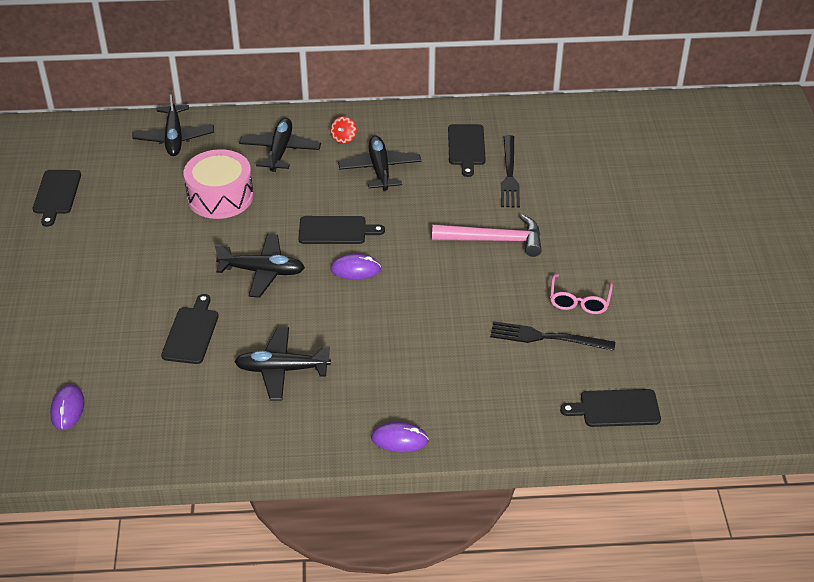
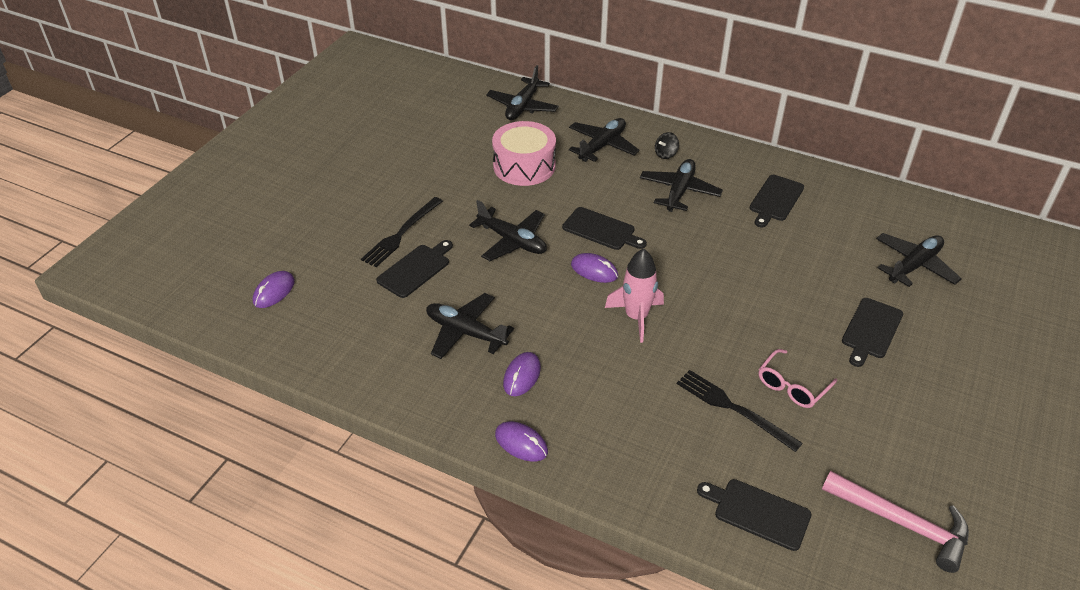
camera: 30 degrees right, 0 degrees up
(56, 194) = (399, 119): black cutting board -> black cutting board (871, 330)
(344, 138) = (665, 154): red spinning top -> black spinning top
(359, 385) = (522, 376): none -> purple mouse
(420, 295) = (636, 317): none -> pink rocket
(494, 240) = (744, 294): pink hammer -> pink hammer (902, 523)
(509, 174) = (801, 239): black fork -> black fork (401, 234)
(610, 164) = (914, 266): none -> black plane

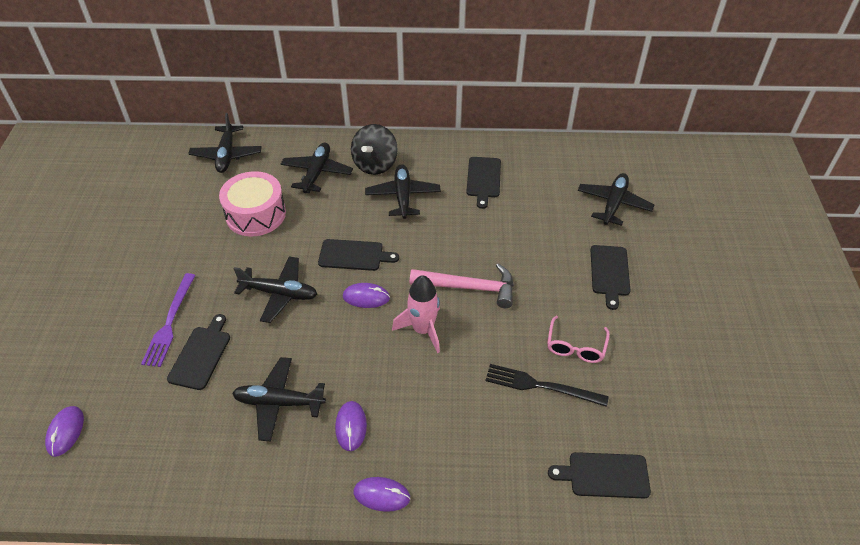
camera: 25 degrees left, 5 degrees up
(401, 234) = (170, 322): black fork -> purple fork
(665, 154) = (375, 164): black spinning top -> black spinning top, size x2.02
(902, 523) = (711, 436): pink hammer -> pink hammer (469, 287)

